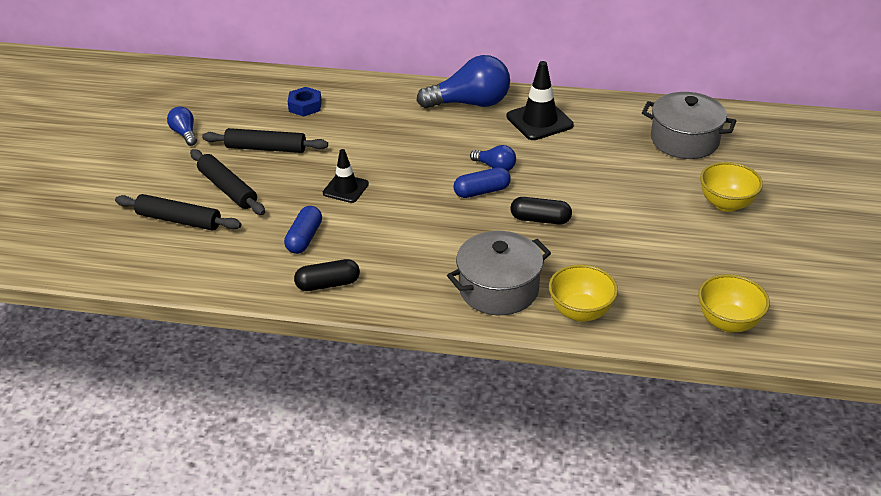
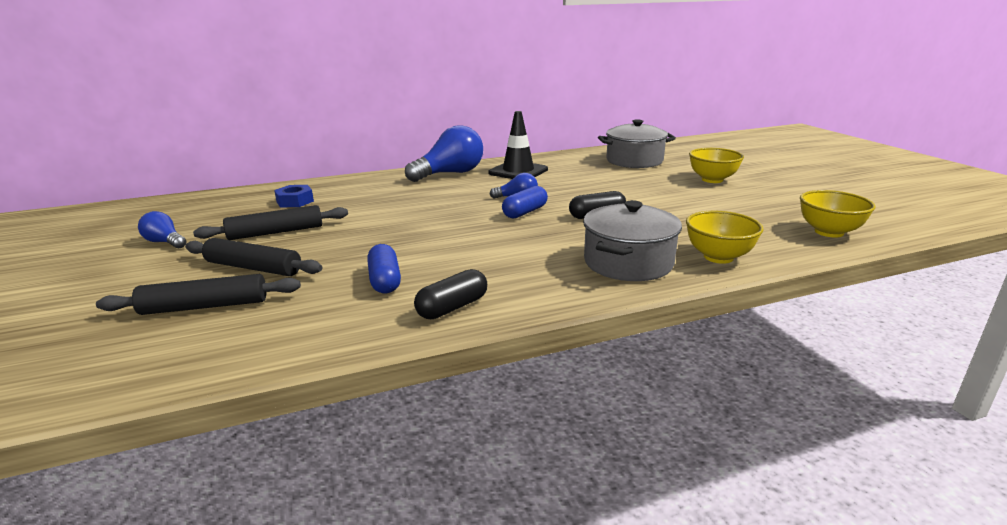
camera: 30 degrees left, 15 degrees down
(345, 188) = (392, 238): black traffic cone -> none

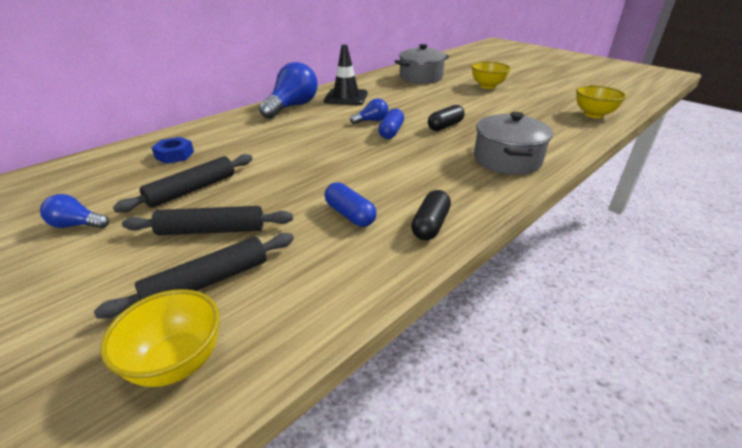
camera: 25 degrees left, 10 degrees up
(718, 257) = (555, 144): yellow bowl -> yellow bowl (177, 362)

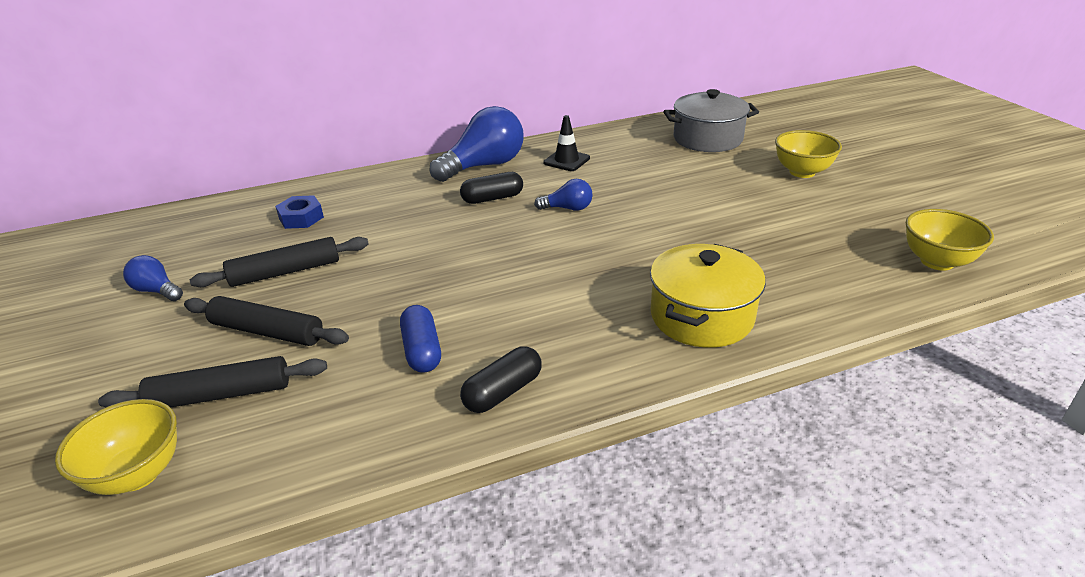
camera: 25 degrees right, 0 degrees up
(346, 97) = (566, 160): black traffic cone -> black traffic cone, size x0.65
(391, 132) = (578, 233): blue capsule -> none
(445, 126) = (663, 237): black capsule -> black capsule (492, 198)
(507, 160) = (701, 316): grey pot -> yellow pot

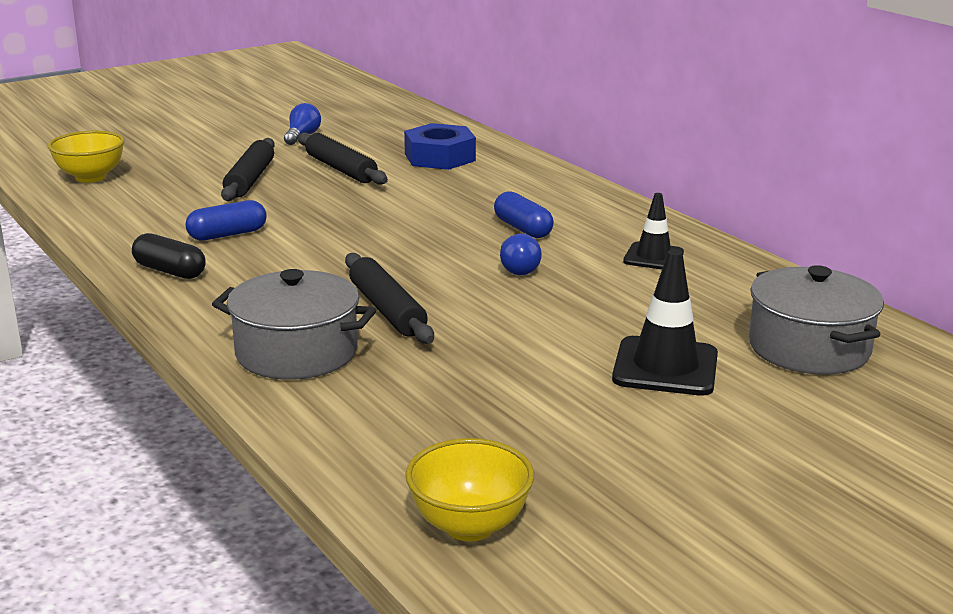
camera: 75 degrees right, 10 degrees down
(220, 394) = (170, 181): black rolling pin -> black rolling pin (387, 309)
(301, 218) = (440, 157): blue nut -> blue nut, size x1.57
(484, 166) = (606, 215): blue light bulb -> none
(492, 198) = (523, 229): black capsule -> blue capsule
(701, 316) = (296, 352): yellow pot -> grey pot
(730, 179) = (665, 367): none -> black traffic cone
(802, 172) = (732, 426): yellow bowl -> none

